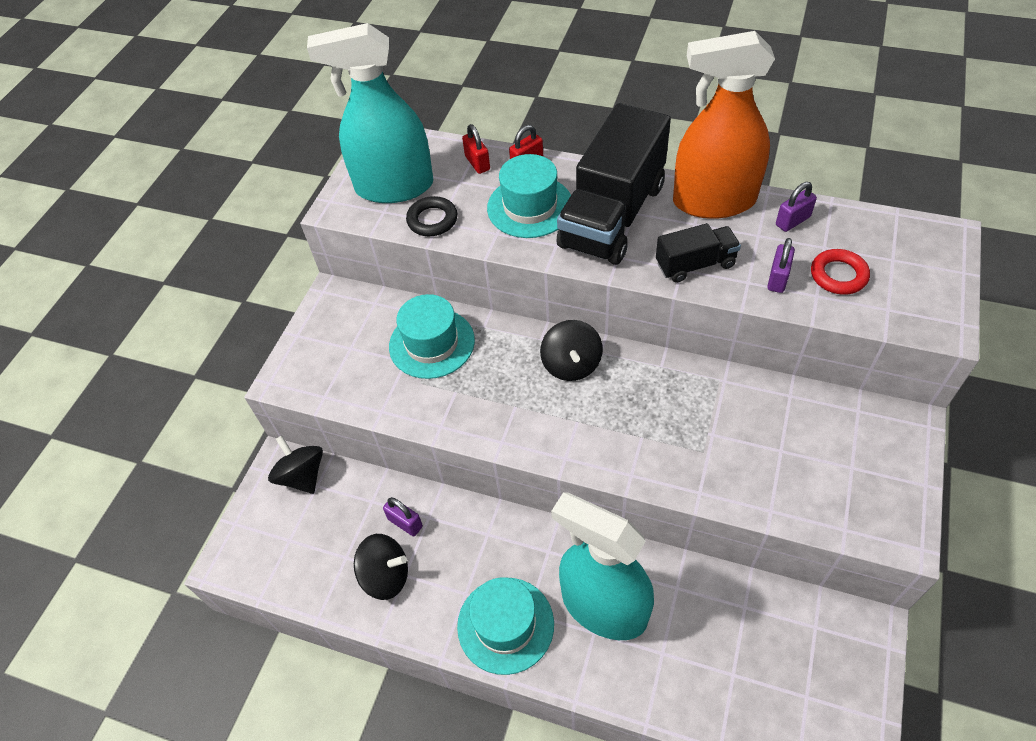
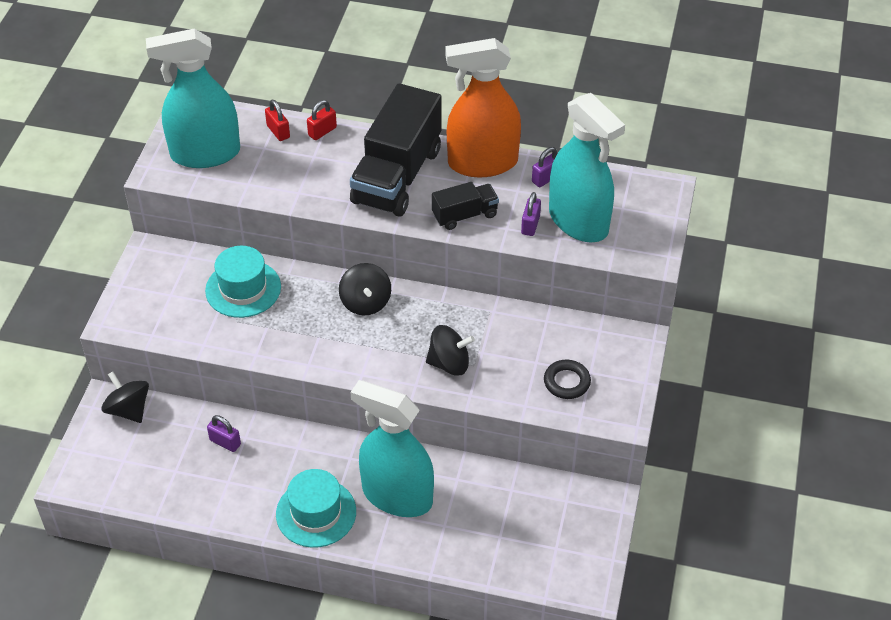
camera: 10 degrees left, 5 degrees down
(386, 576) = (212, 483): black spinning top -> black spinning top (449, 363)
(432, 220) = (242, 182): black ring -> black ring (566, 382)
(530, 207) = (326, 169): turquoise hat -> none
(838, 275) = (578, 221): red ring -> turquoise spray bottle

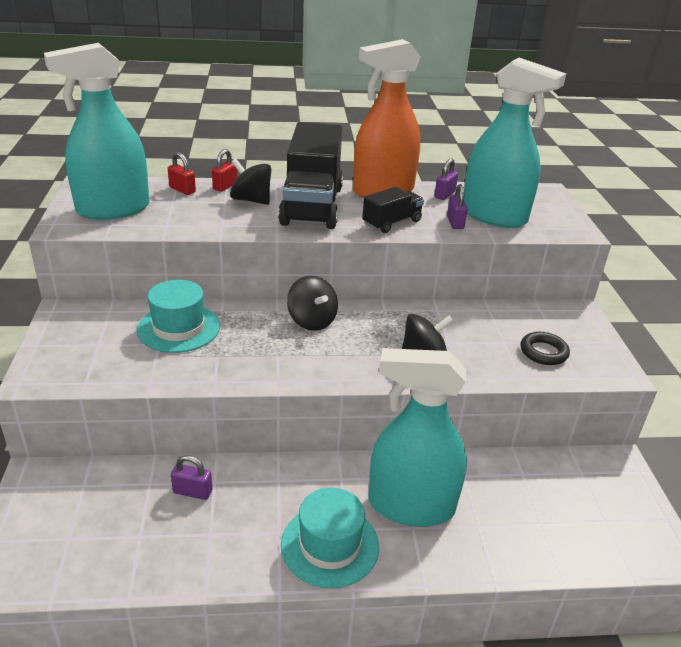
camera: 20 degrees left, 15 degrees down
(128, 409) = (64, 481): black spinning top -> black spinning top (251, 200)

